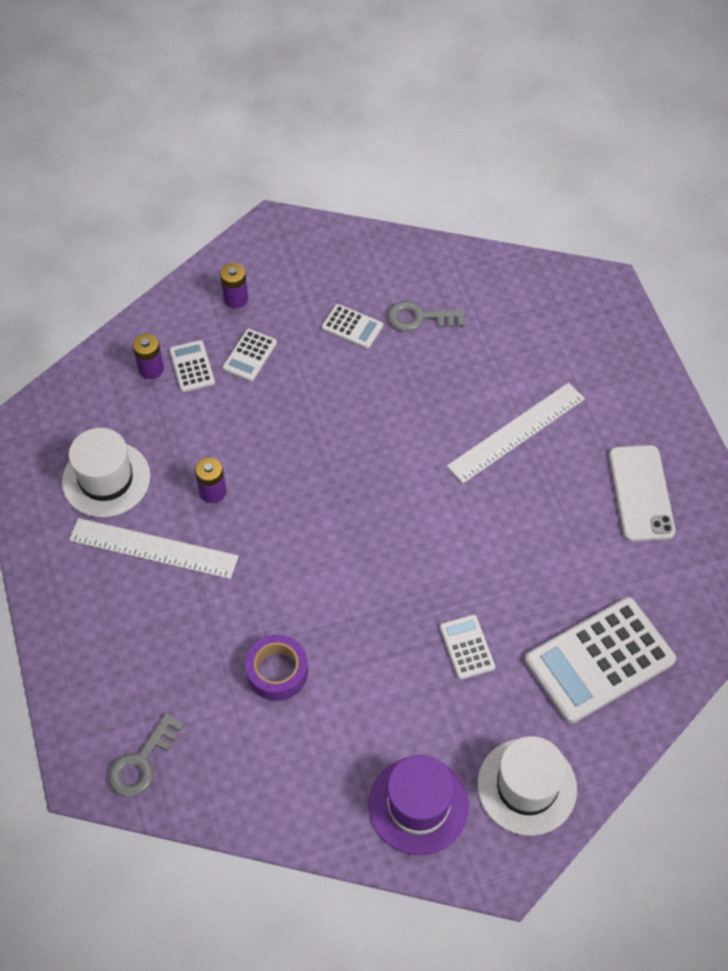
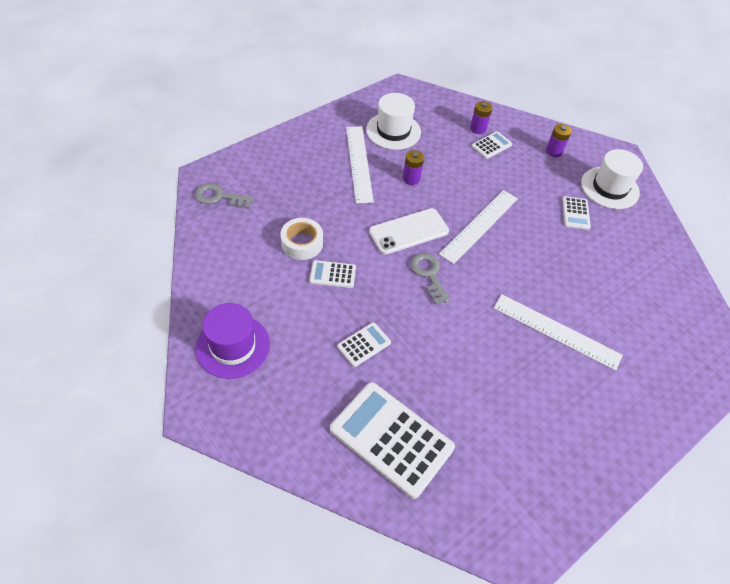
camera: 65 degrees right, 5 degrees down
(250, 355) = (517, 169): white calculator -> white calculator (333, 274)
(277, 671) = (302, 243): purple tape -> white tape
(330, 443) = (479, 225): none -> white ruler
(419, 318) = (610, 248): grey key -> grey key (429, 274)
(527, 786) = (268, 412): white hat -> white hat (610, 188)
(641, 493) = (556, 434): white phone -> white phone (409, 231)

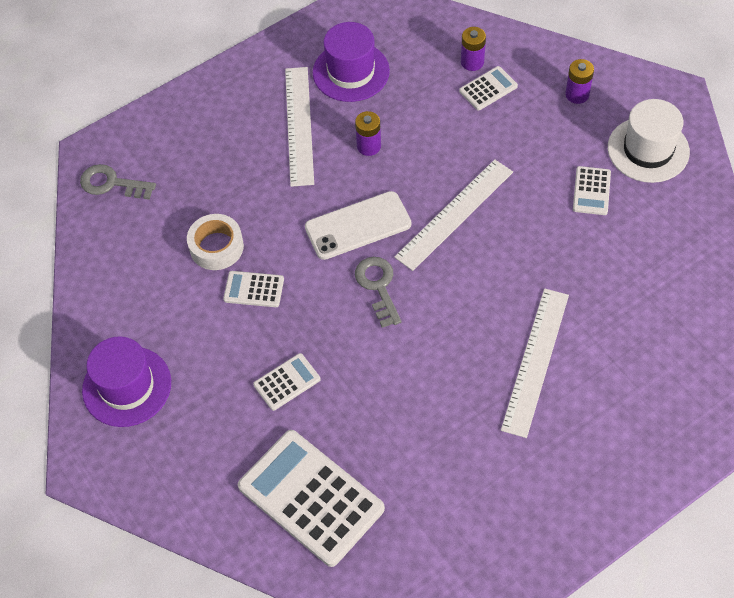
camera: 10 degrees right, 5 degrees up
(393, 131) = (351, 72): white hat -> purple hat
(556, 331) = (535, 361): white ruler -> white ruler turned 75 degrees clockwise

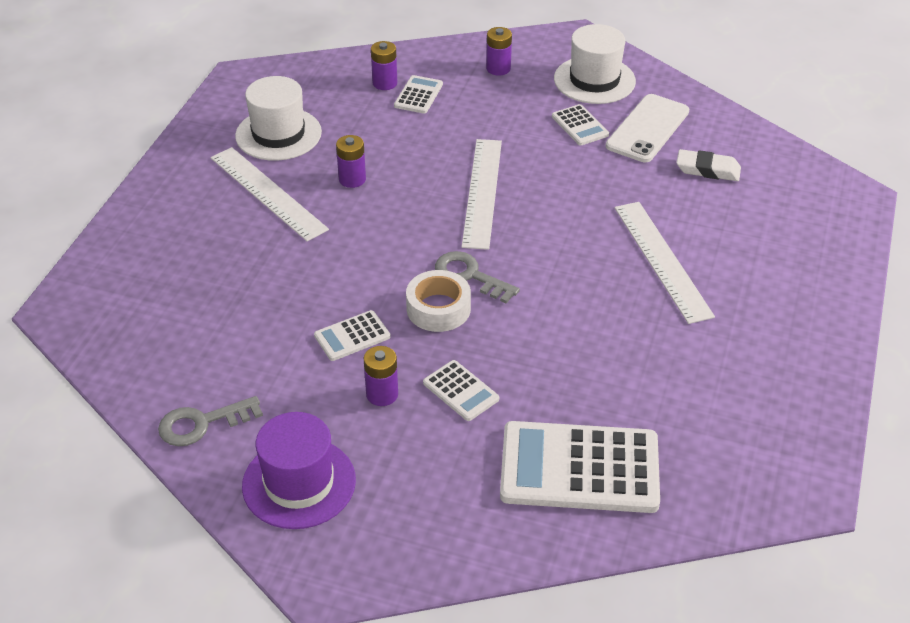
camera: 40 degrees left, 15 degrees down
(111, 183) = (110, 324): grey key -> grey key (202, 423)
(216, 247) = (279, 322): white tape -> white tape (438, 308)
(233, 351) = (382, 394): none -> purple battery
(287, 382) = (460, 391): white calculator -> white calculator turned 120 degrees clockwise
(351, 72) = (278, 134): purple hat -> white hat
(358, 226) = (403, 241): white phone -> white phone (647, 129)
(657, 296) = (707, 170): none -> white eraser

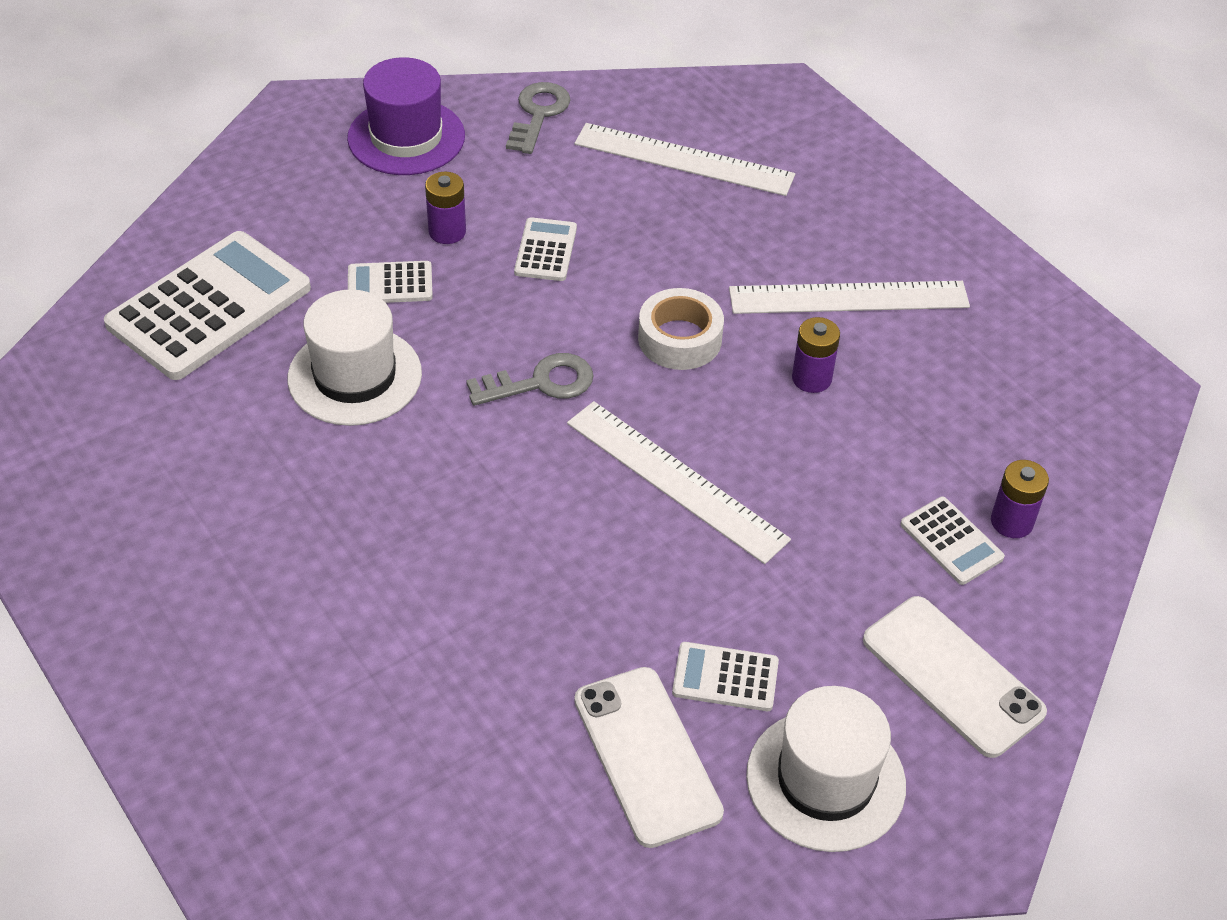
camera: 125 degrees right, 5 degrees up
(278, 134) = (967, 360): white hat -> white hat (355, 376)
(438, 308) = (517, 330): white tape -> white tape (679, 339)
(498, 69) = (952, 676): purple battery -> white phone
(662, 260) = (385, 568): white ruler -> white ruler (684, 159)
(707, 170) = (492, 756): white eraser -> none

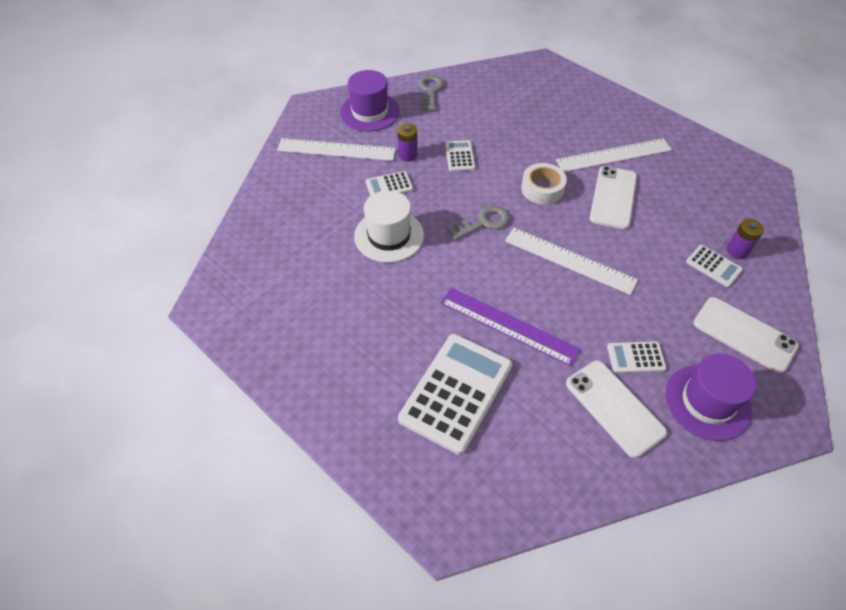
camera: 10 degrees left, 5 degrees up
(209, 306) = (301, 213): white calculator -> white calculator (456, 392)
(511, 577) = (508, 326): none -> purple ruler
(684, 159) = (508, 102): white ruler -> white ruler (336, 149)
(811, 378) = (613, 197): purple battery -> white phone
(825, 780) = (707, 402): white hat -> purple hat

